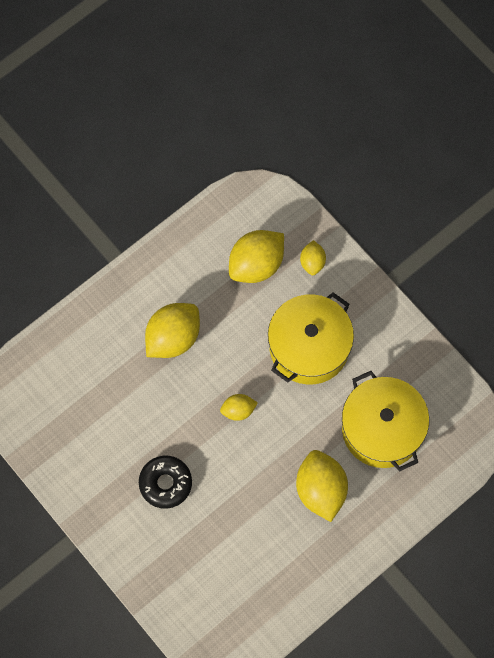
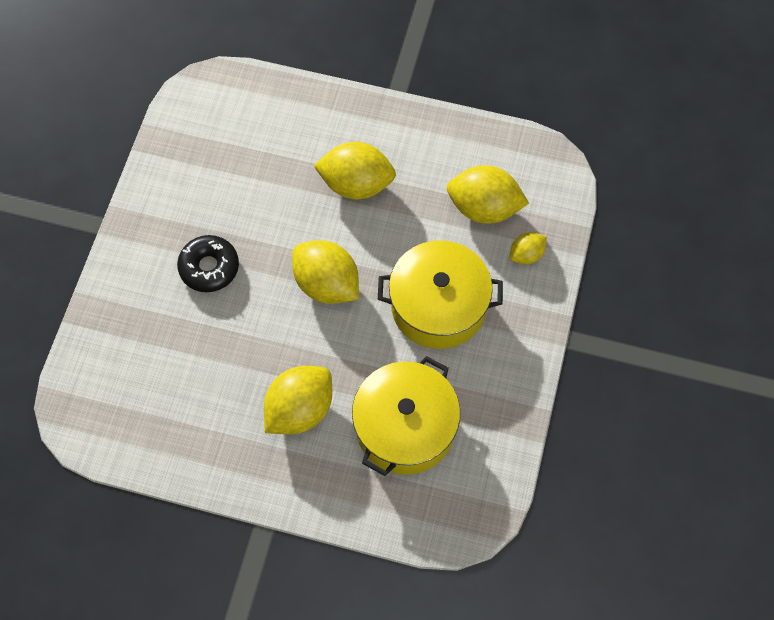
camera: 55 degrees right, 5 degrees down
(238, 410) = (327, 284): yellow lemon -> yellow lemon, size x1.89

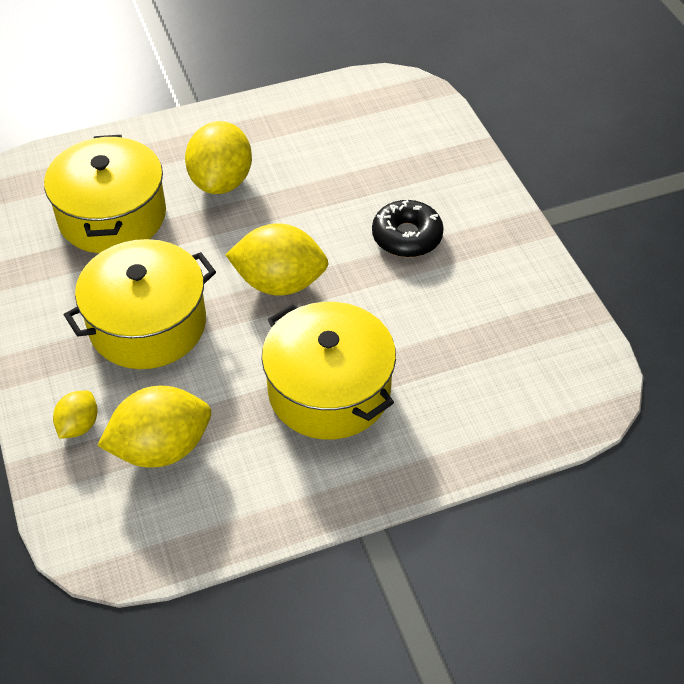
camera: 145 degrees right, 15 degrees down
(356, 184) = (329, 390): yellow lemon -> yellow pot

